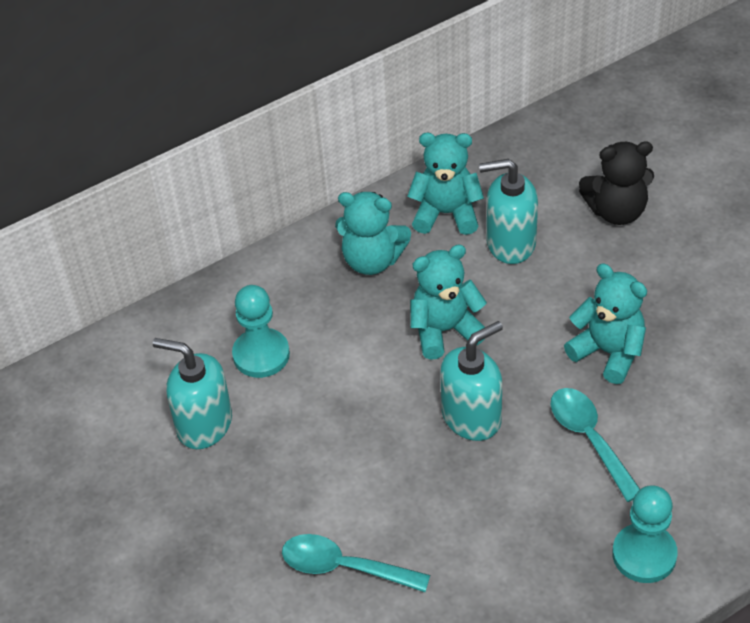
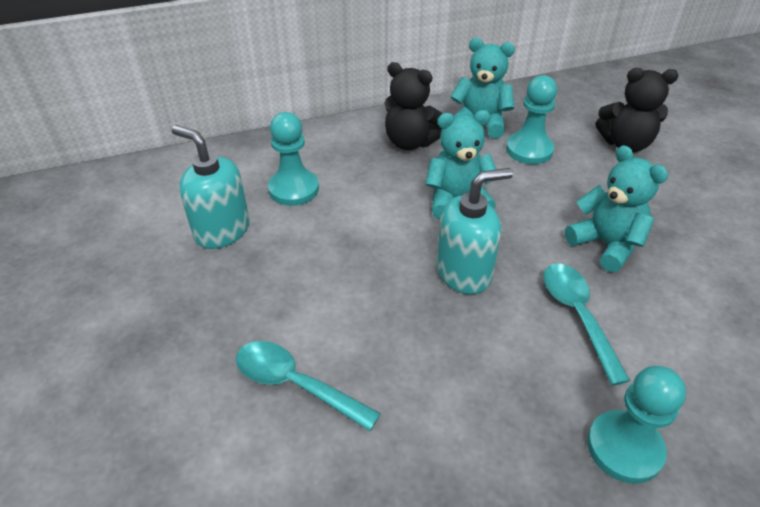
camera: 10 degrees right, 5 degrees down
(372, 260) = (410, 142): turquoise teddy bear -> black teddy bear
(510, 243) = (529, 150): turquoise soap dispenser -> turquoise pawn

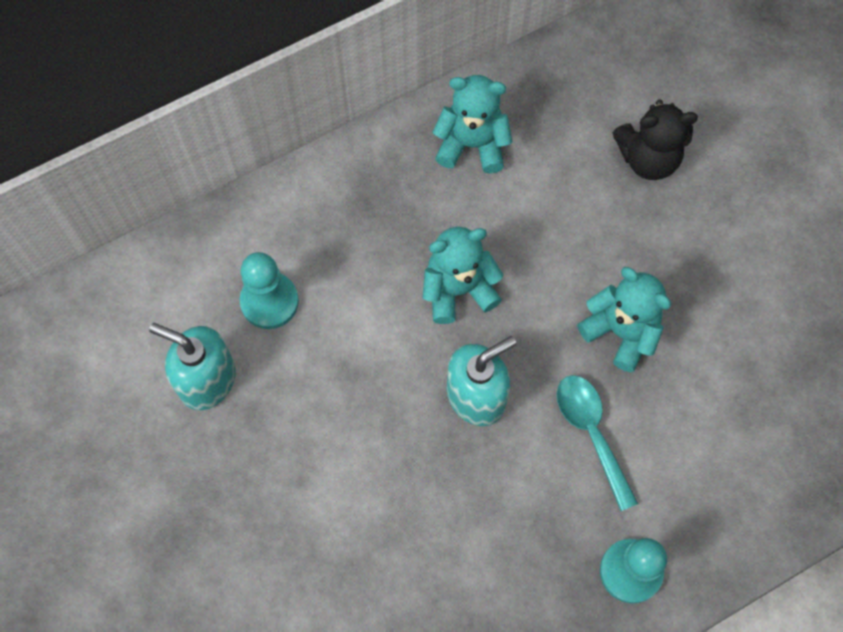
camera: 10 degrees left, 25 degrees up
(296, 384) = (336, 558): turquoise spoon -> none
(410, 142) = (391, 196): black teddy bear -> none
(529, 150) = (534, 188): turquoise pawn -> none

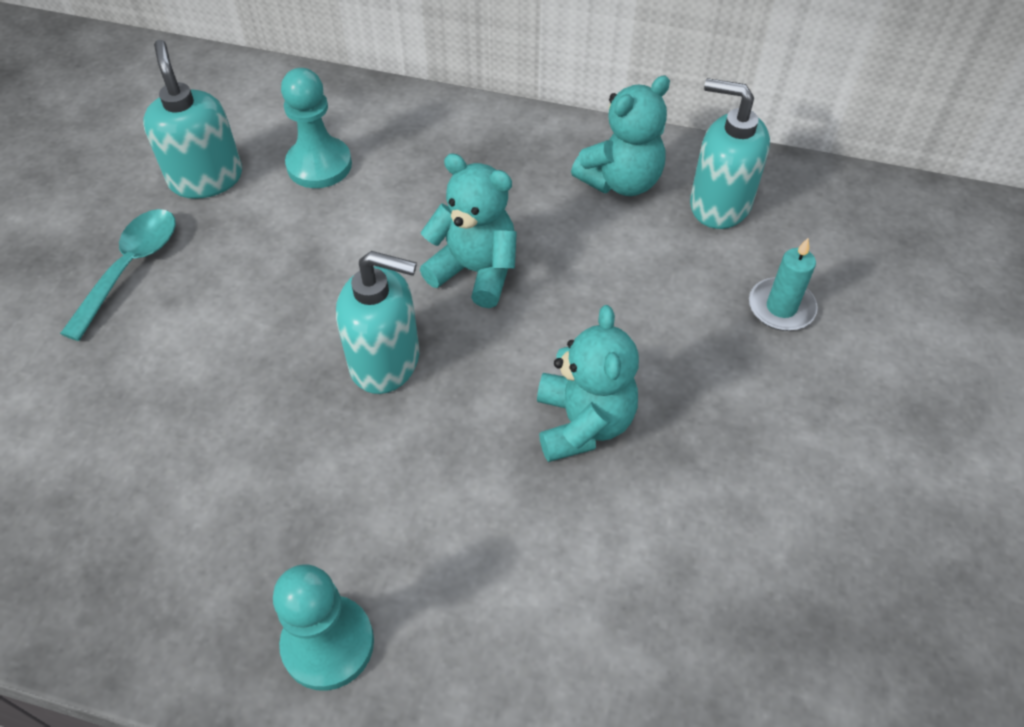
camera: 45 degrees right, 15 degrees down
(472, 144) = (621, 181): turquoise teddy bear -> turquoise teddy bear turned 90 degrees clockwise
(545, 111) = (719, 204): none -> turquoise soap dispenser
(592, 433) = (448, 483): turquoise spoon -> turquoise spoon (130, 268)
(648, 158) = (781, 307): black teddy bear -> turquoise candle

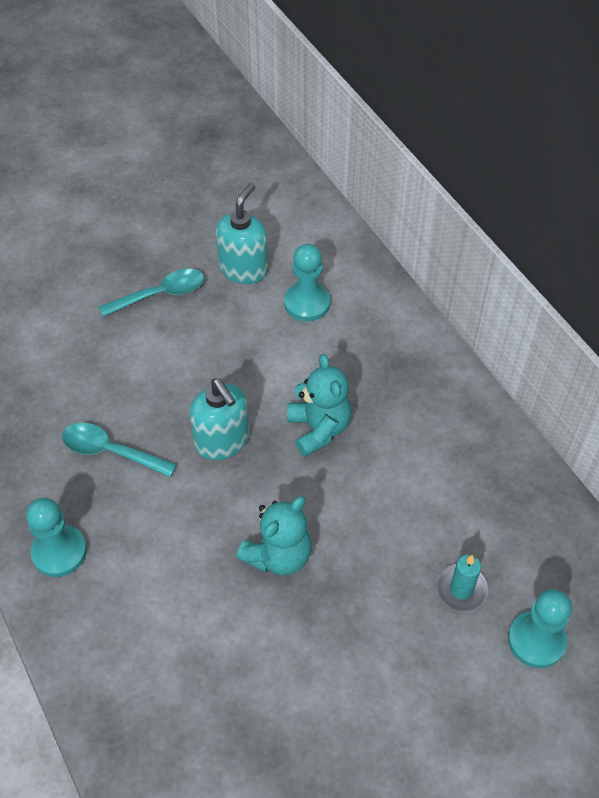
camera: 45 degrees right, 0 degrees up
(263, 477) = (111, 451): none -> turquoise spoon
(621, 181) = (461, 441): turquoise teddy bear -> none
(719, 204) = (503, 501): turquoise soap dispenser -> none
(890, 297) = (536, 640): none -> turquoise pawn

